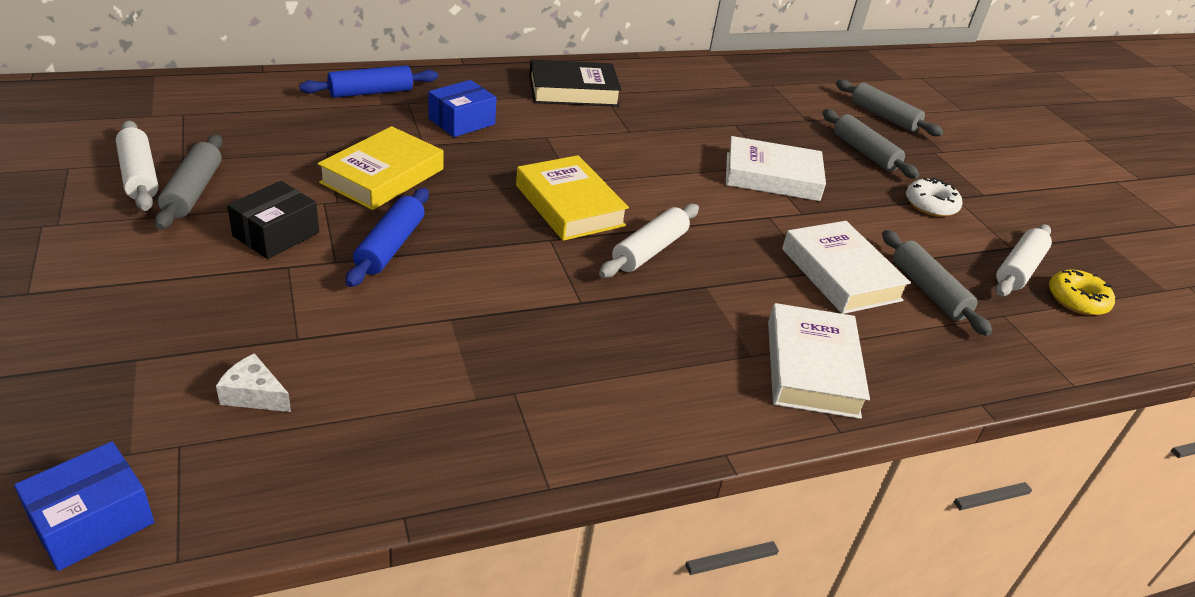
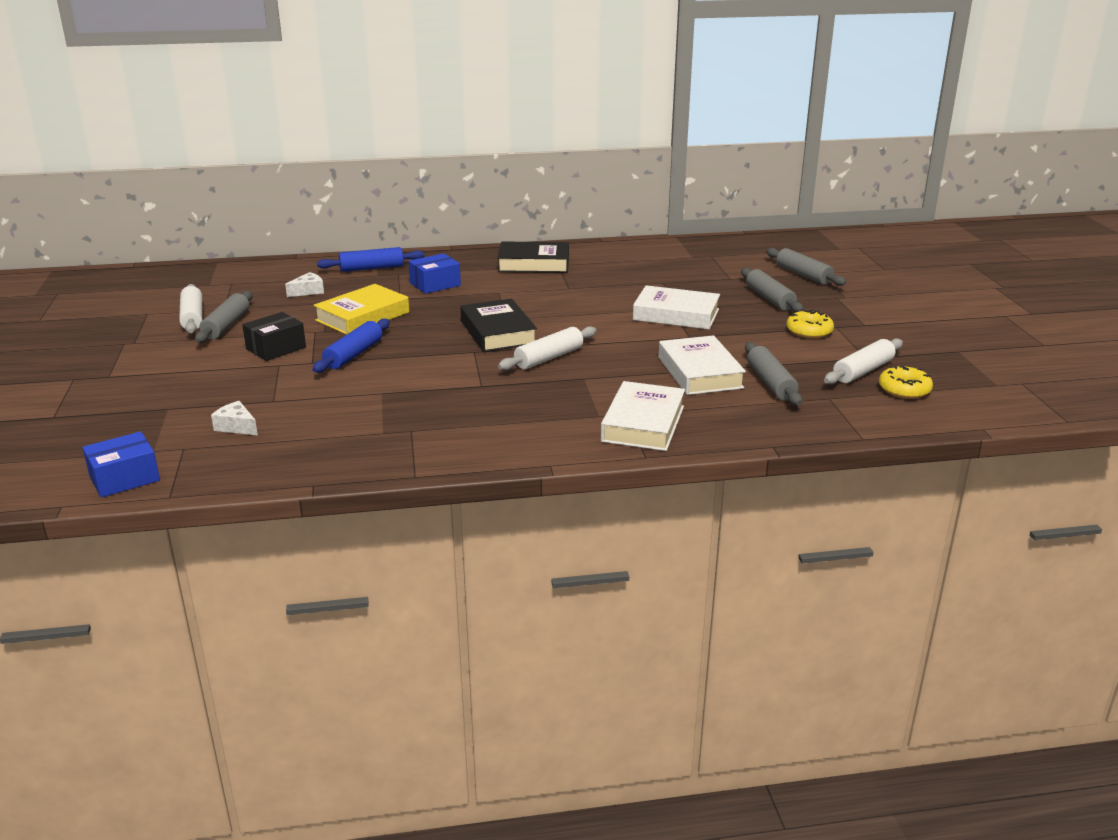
camera: 15 degrees right, 10 degrees down
(296, 130) = (308, 291): none -> white cheese
(569, 205) = (498, 332): yellow book -> black book
(930, 205) = (809, 331): white donut -> yellow donut

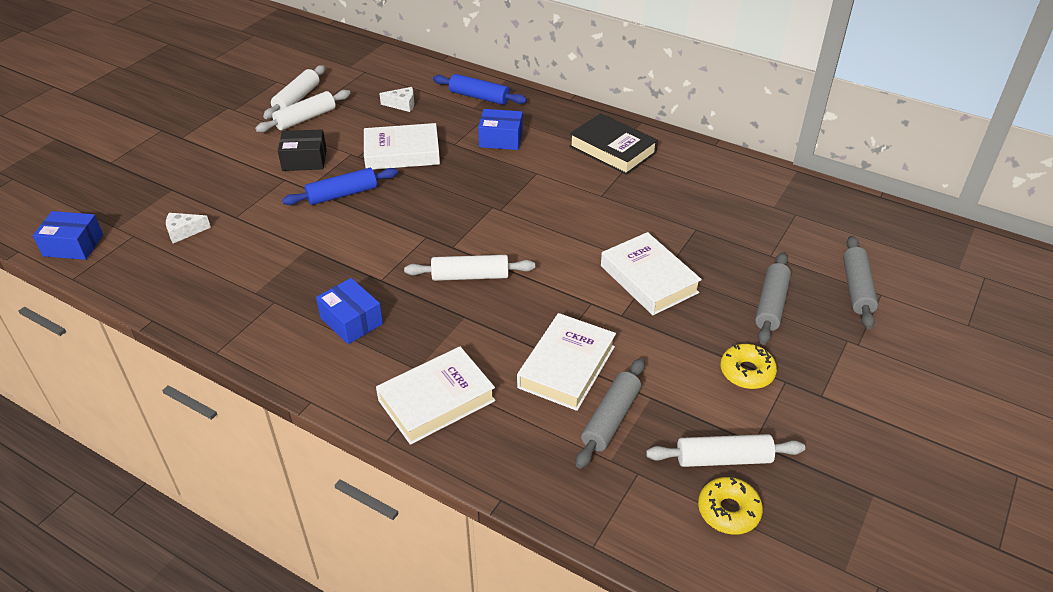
camera: 40 degrees right, 15 degrees up
(226, 325) = (305, 118): grey rolling pin -> white rolling pin
(236, 427) = (184, 232): white cheese -> white cheese turned 90 degrees counterclockwise
(362, 316) = (402, 153): yellow book -> white book
(498, 332) = (472, 223): black book -> none
(500, 414) = (351, 321): none -> blue box

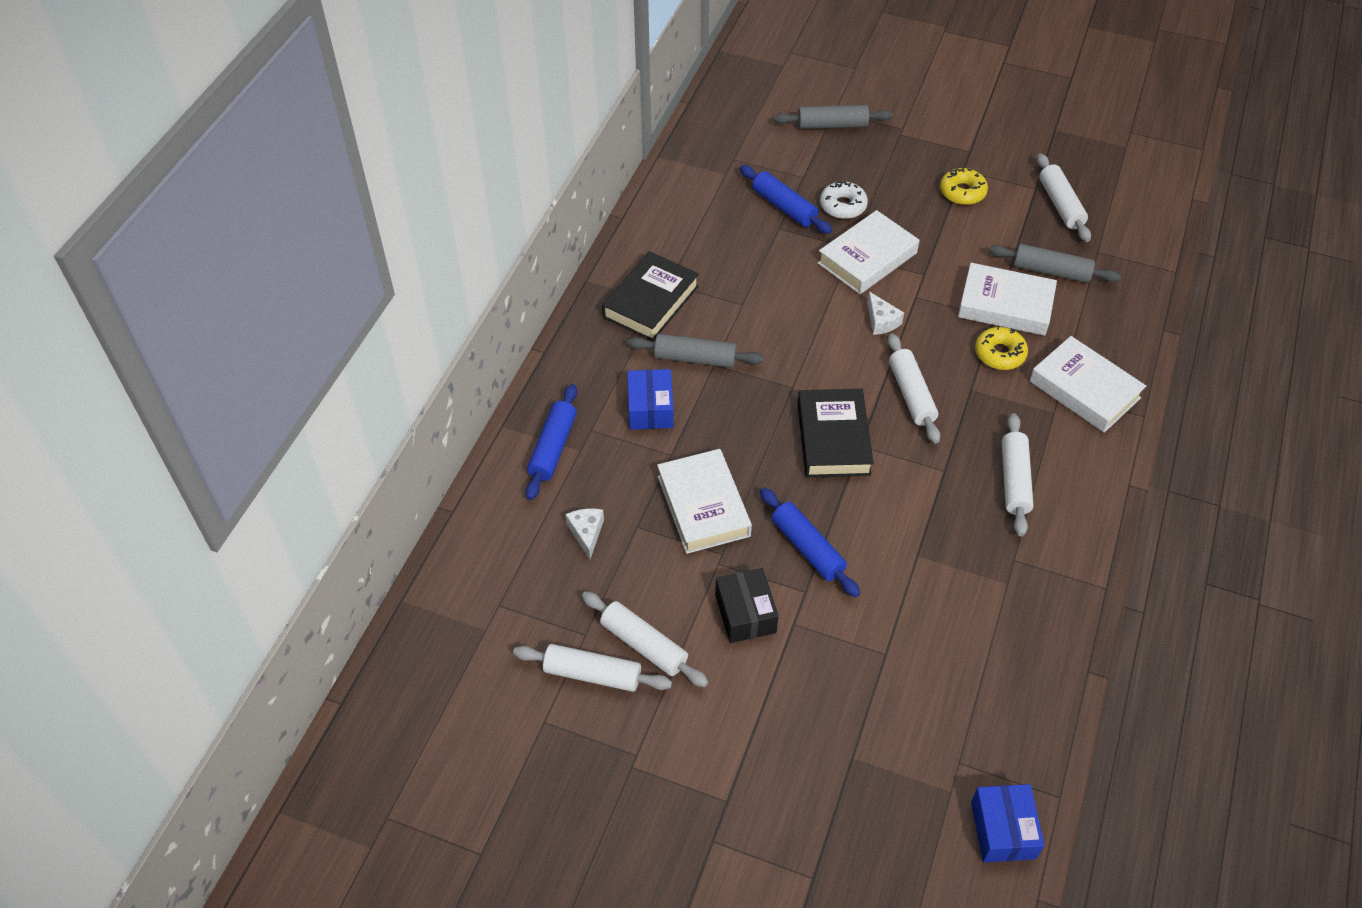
camera: 100 degrees left, 10 degrees up
(184, 232) = (932, 702): white cheese -> white cheese (881, 321)
(351, 321) = (1014, 480): blue box -> white rolling pin
(439, 223) = (833, 438): none -> black book
(725, 236) = (784, 207): none -> blue rolling pin
(726, 275) = (843, 206): none -> white donut
(728, 511) = (1107, 201): yellow donut -> yellow donut (999, 354)
(771, 305) = (873, 177): grey rolling pin -> grey rolling pin (695, 358)

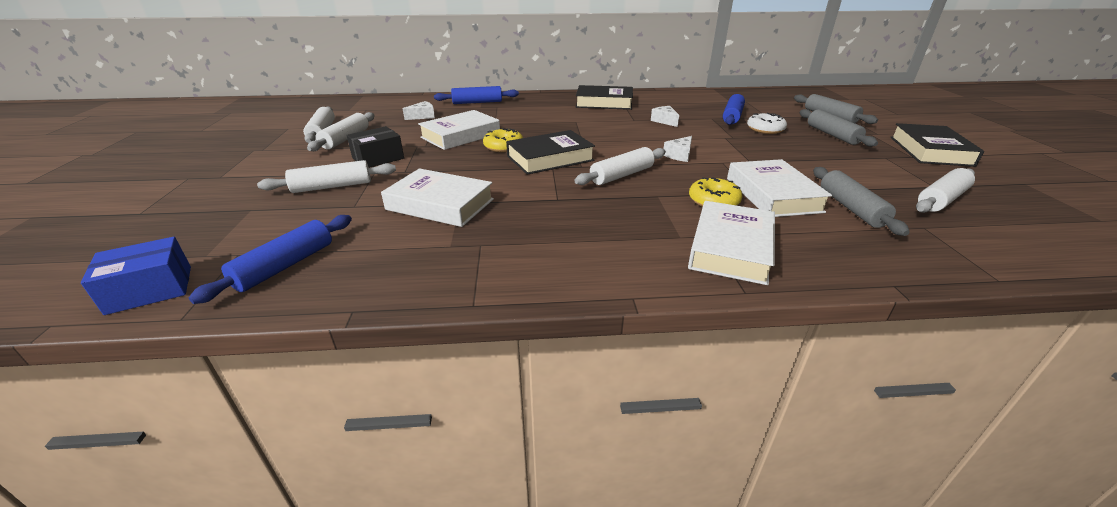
camera: 65 degrees right, 20 degrees down
(650, 408) = (525, 114): blue box -> none
(695, 358) = (574, 117): grey rolling pin -> grey rolling pin (832, 135)
(764, 277) = (664, 121): none -> white cheese
(807, 548) = (444, 166): blue rolling pin -> blue rolling pin (285, 266)
(867, 258) = (731, 142): white book -> white book (440, 204)
(962, 192) = (862, 160): yellow donut -> yellow donut (503, 147)
(965, 128) = (930, 151): none -> black book
(1014, 480) = (575, 230): white rolling pin -> white rolling pin (332, 186)

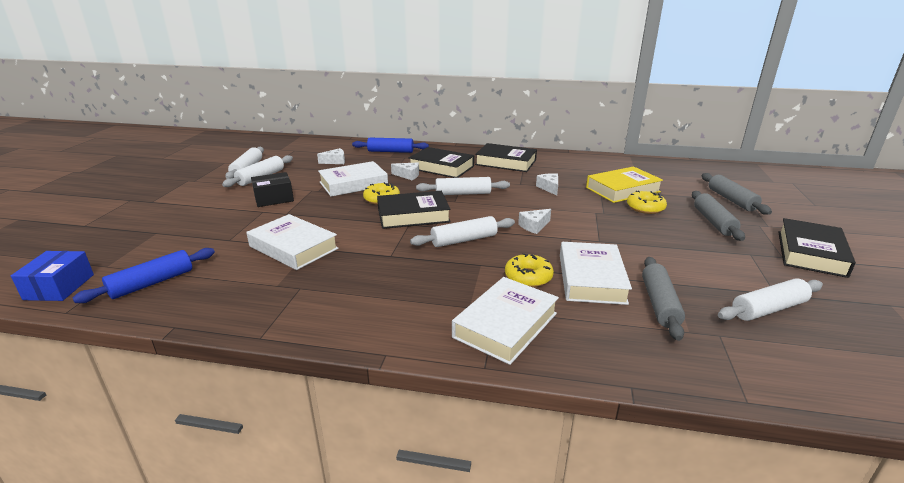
camera: 15 degrees right, 5 degrees down
(150, 289) = (59, 287): blue box -> blue box turned 75 degrees counterclockwise
(332, 186) = (224, 220): white rolling pin -> white rolling pin (463, 193)
(514, 122) = (408, 175): none -> white cheese
(543, 112) = (441, 167): none -> black book
(732, 116) = (622, 190): blue rolling pin -> yellow book
(765, 129) = (645, 208): white donut -> yellow donut

